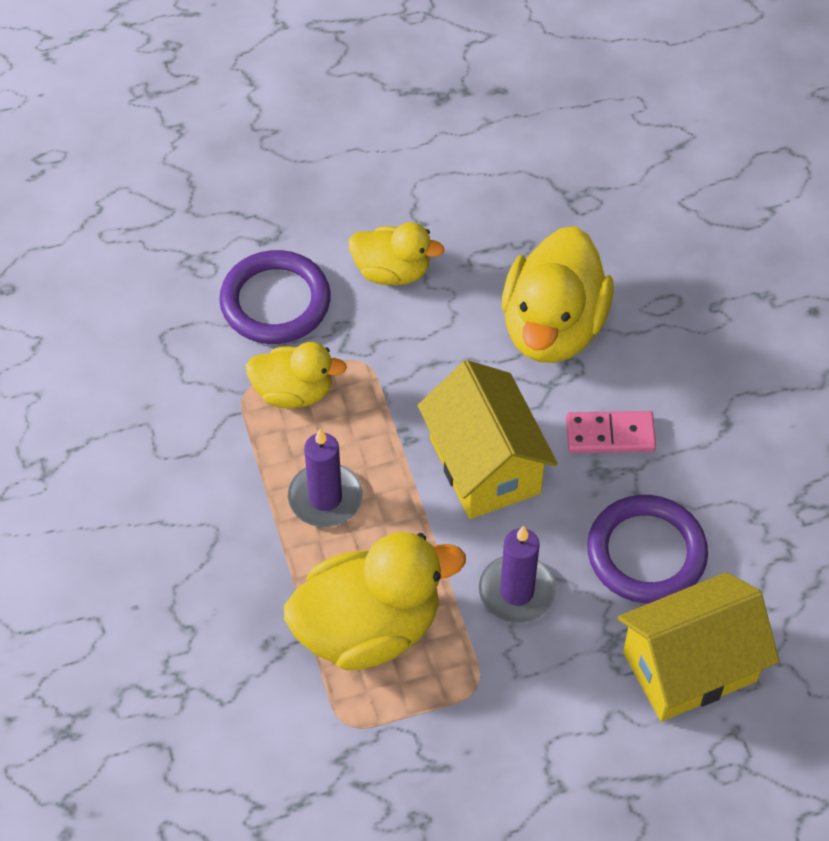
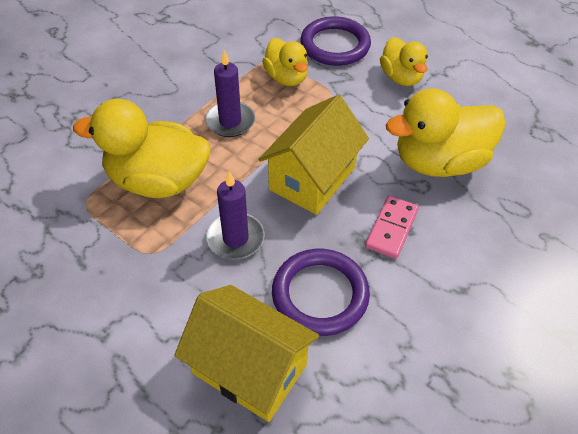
camera: 55 degrees right, 5 degrees down
(368, 628) = (158, 181): yellow duck -> yellow duck turned 150 degrees clockwise
(610, 434) = (391, 228): pink domino -> pink domino turned 60 degrees clockwise

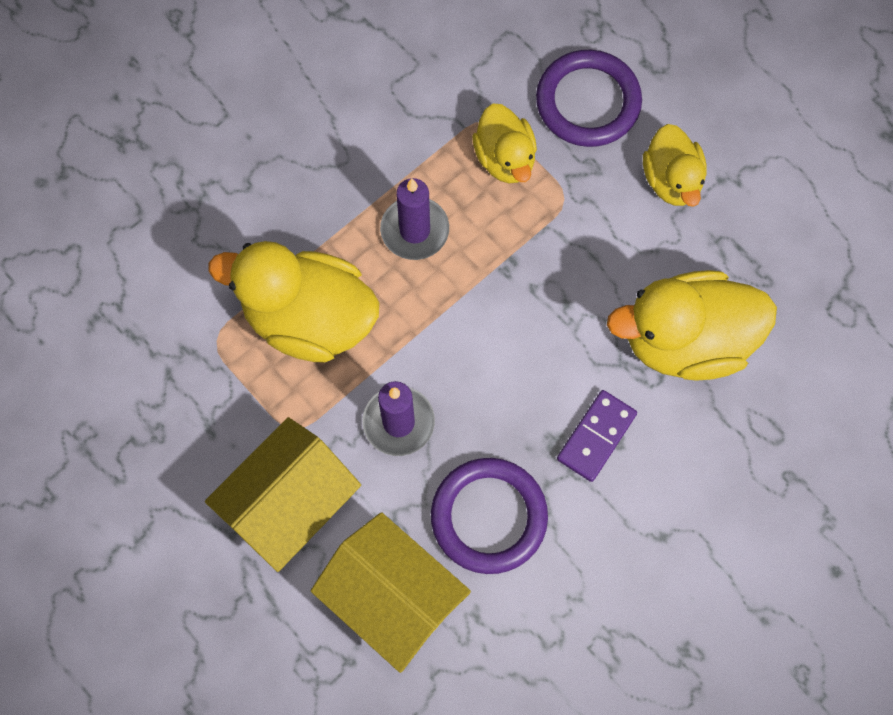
camera: 10 degrees right, 20 degrees up
(312, 178) = (510, 343): yellow house -> yellow house (290, 504)
(391, 228) = (596, 437): pink domino -> purple domino

